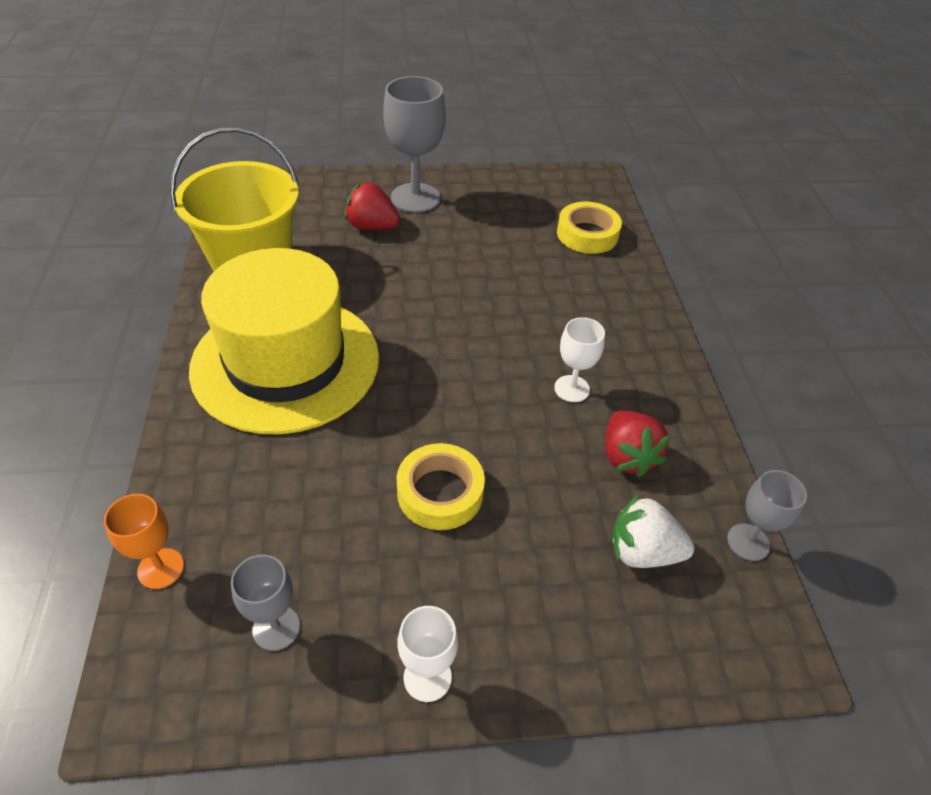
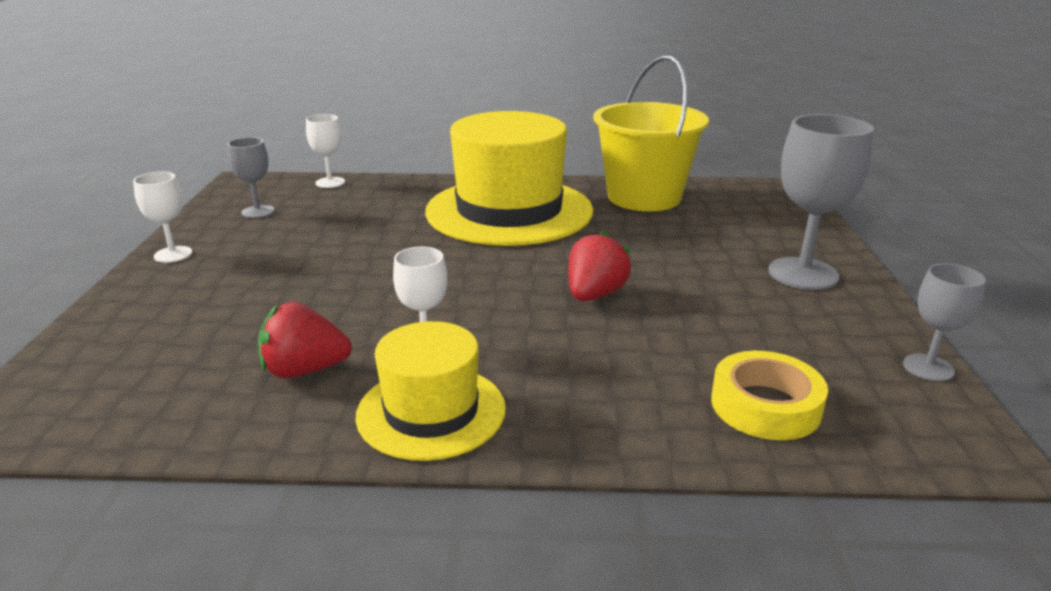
camera: 100 degrees right, 20 degrees down
(161, 568) = (330, 182): orange goblet -> white goblet
(372, 226) = (728, 247): red strawberry -> red strawberry (594, 295)
(440, 492) = (328, 266): yellow tape -> none
(642, 552) = (183, 360): white strawberry -> none
(648, 373) = (431, 411): none -> yellow hat
(748, 542) = (127, 437): grey goblet -> grey goblet (928, 368)

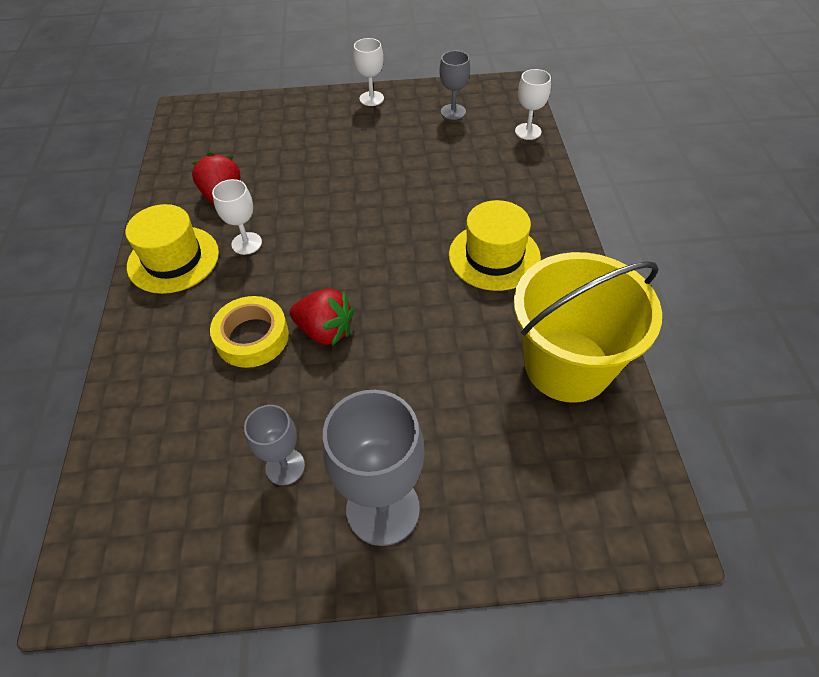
camera: 85 degrees right, 25 degrees up
(509, 211) = (494, 256): yellow hat -> yellow hat, size x0.56
(765, 405) = (155, 442): yellow tape -> yellow tape (252, 337)
(928, 368) = (194, 587): grey goblet -> grey goblet (285, 467)

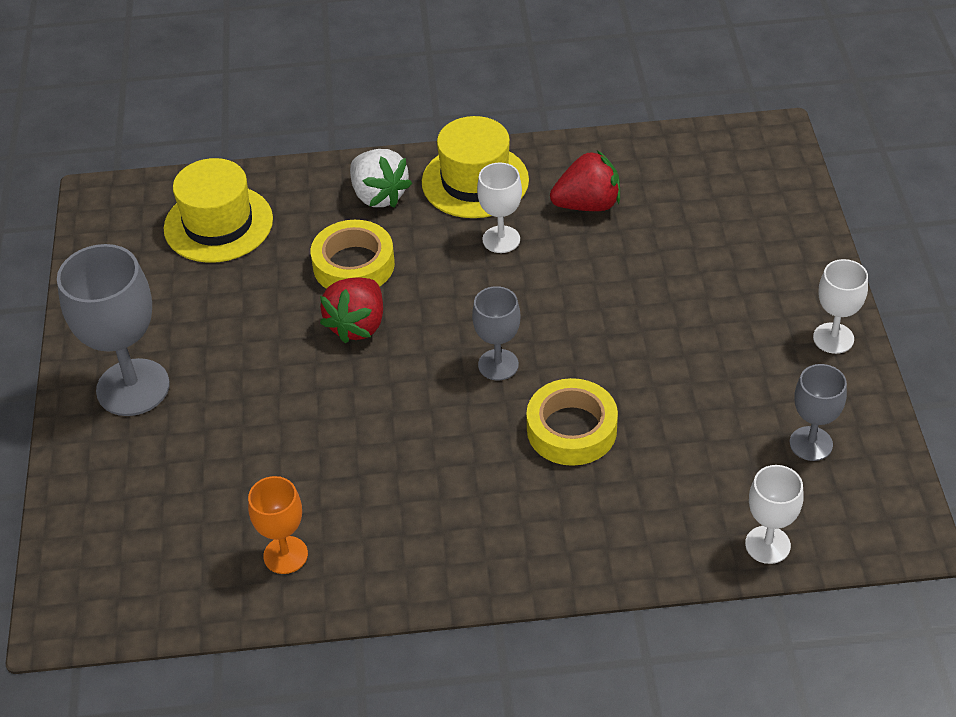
camera: 90 degrees right, 5 degrees down
(168, 323) = (378, 195): none -> white strawberry
(285, 467) = (190, 311): grey goblet -> grey goblet (498, 365)
(441, 208) = (571, 429): none -> yellow tape
(494, 256) = (474, 488): yellow hat -> yellow hat (218, 224)
(567, 365) = (285, 555): yellow bucket -> orange goblet

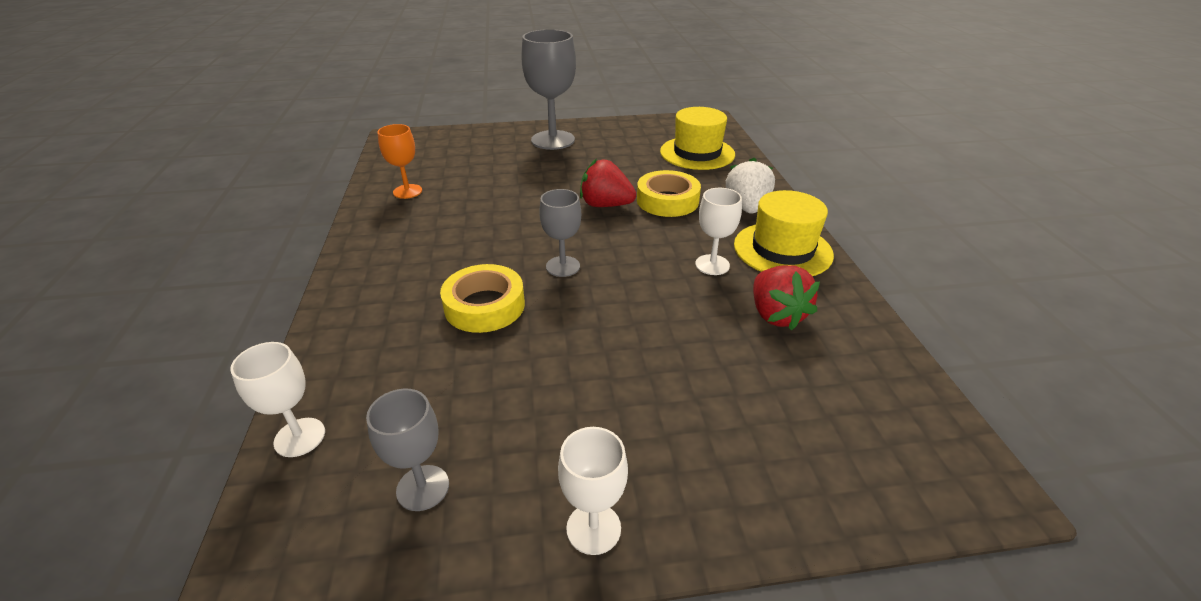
camera: 85 degrees right, 10 degrees down
(378, 195) = (747, 207): white strawberry -> white strawberry turned 135 degrees clockwise

